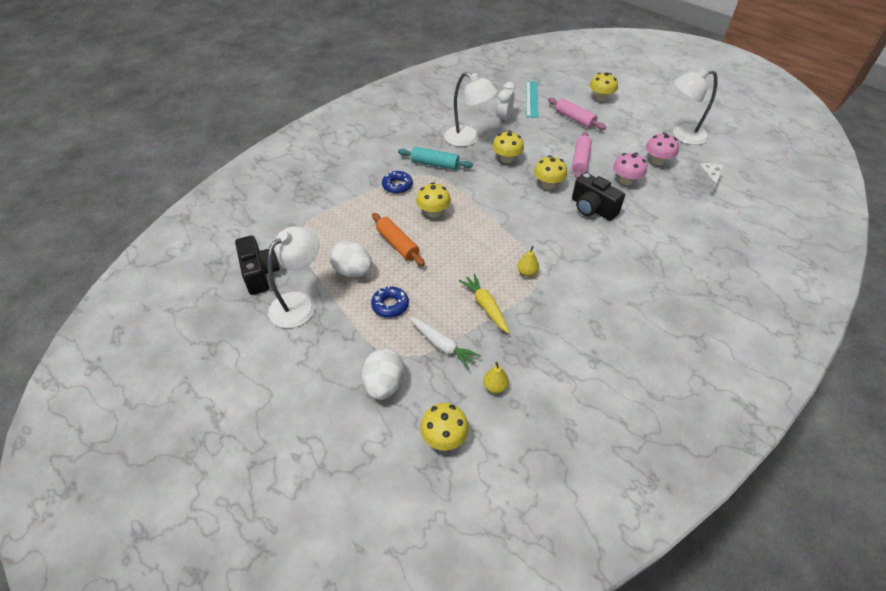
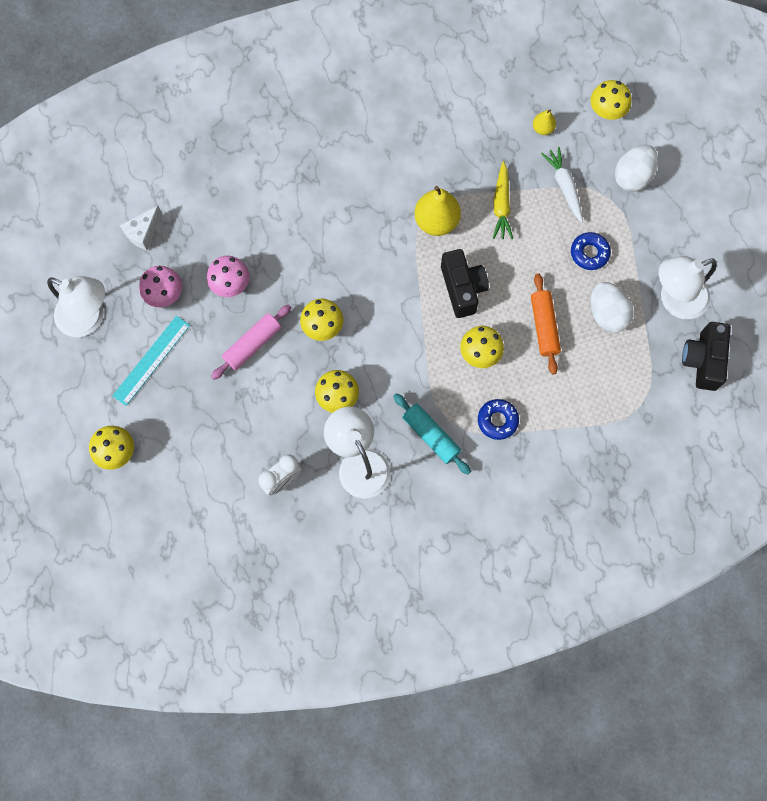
camera: 150 degrees left, 25 degrees up
(527, 272) = (436, 221): yellow pear -> yellow pear, size x1.93
(532, 99) = (211, 504): turquoise ruler -> turquoise ruler (151, 360)
(574, 119) = (191, 426): pink rolling pin -> none
(592, 208) = (304, 264): black camera -> black camera (462, 288)

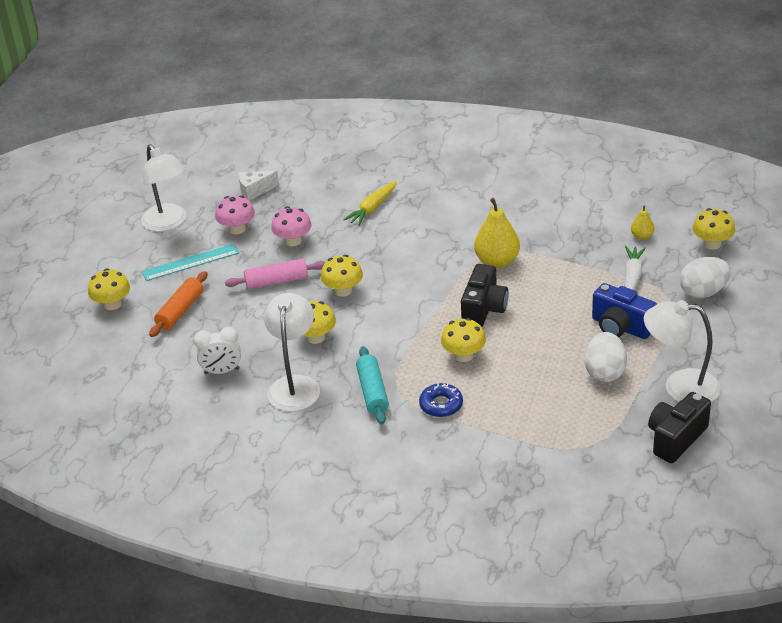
camera: 35 degrees right, 35 degrees down
(501, 205) = (564, 270): yellow carrot -> yellow carrot (372, 208)
(544, 326) = (537, 359): orange rolling pin -> orange rolling pin (180, 311)
(589, 253) = (621, 327): blue donut -> blue camera

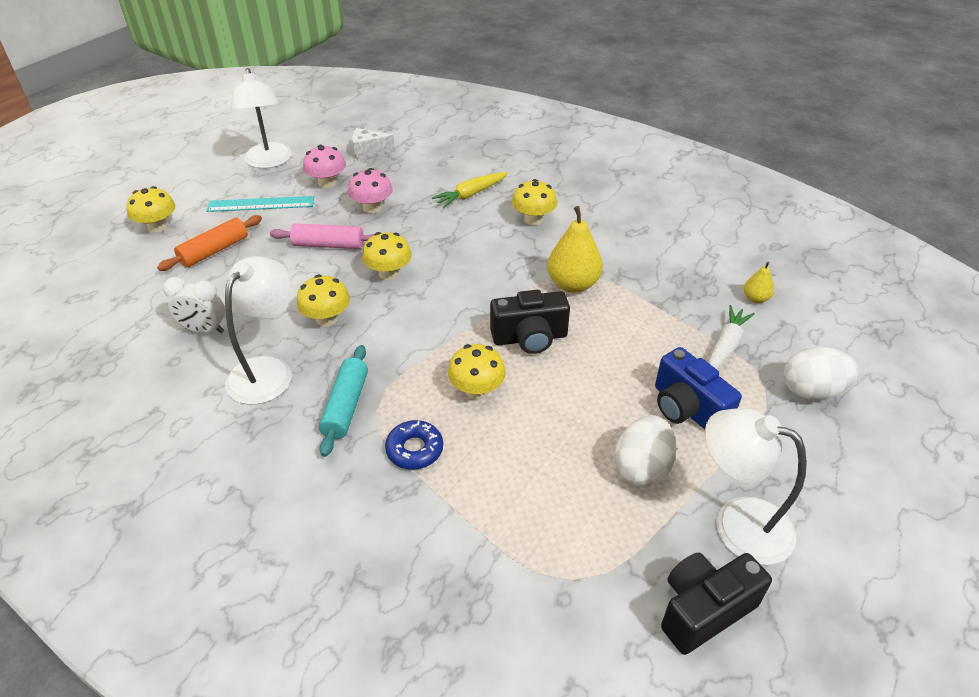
camera: 15 degrees right, 5 degrees up
(484, 309) = (529, 338): black camera -> black camera turned 45 degrees clockwise
(712, 244) = (841, 330): yellow mushroom -> yellow mushroom (533, 219)

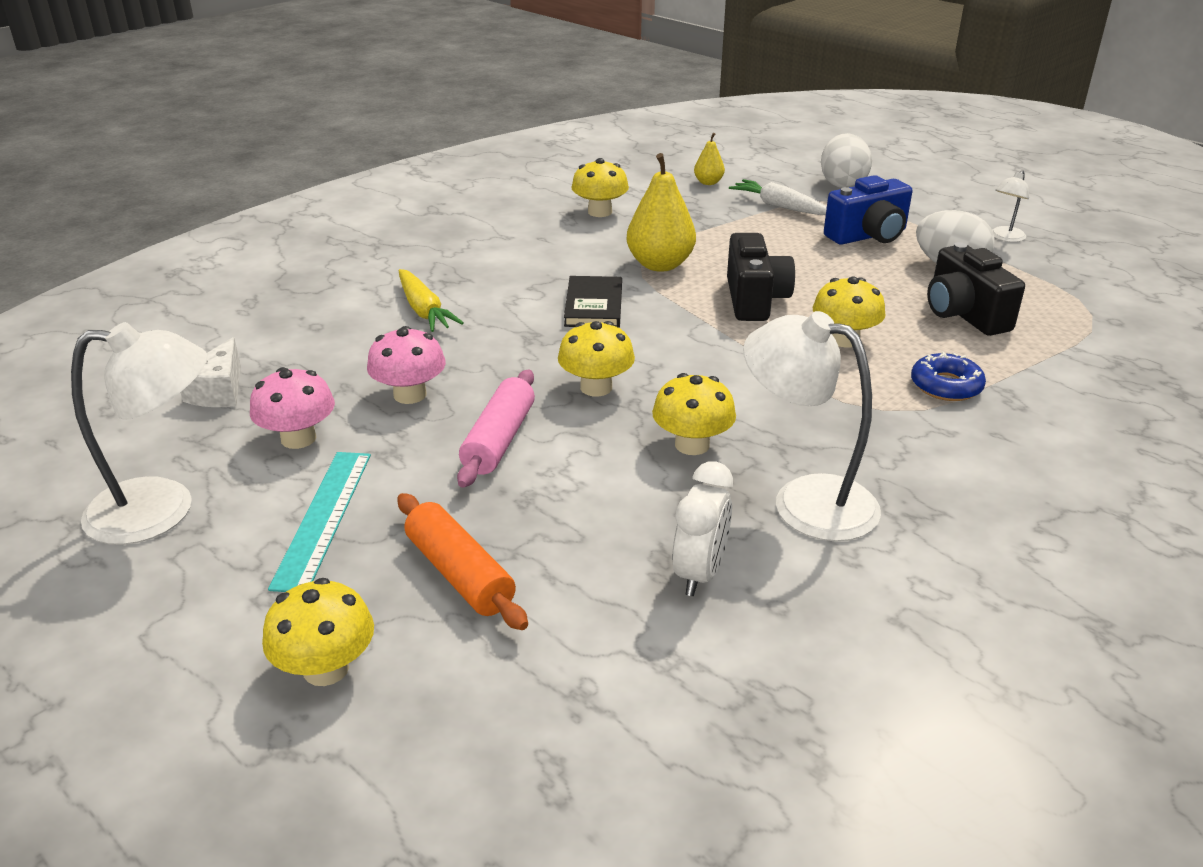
camera: 80 degrees left, 10 degrees down
(345, 406) = (877, 432): turquoise rolling pin -> none
(496, 260) = (593, 306): none -> black book
(533, 219) = (512, 273): yellow mushroom -> yellow mushroom (600, 212)
(704, 610) = (1100, 264): black camera -> black camera (964, 314)
(737, 523) = (1005, 237): white lamp -> white lamp, size x0.50

